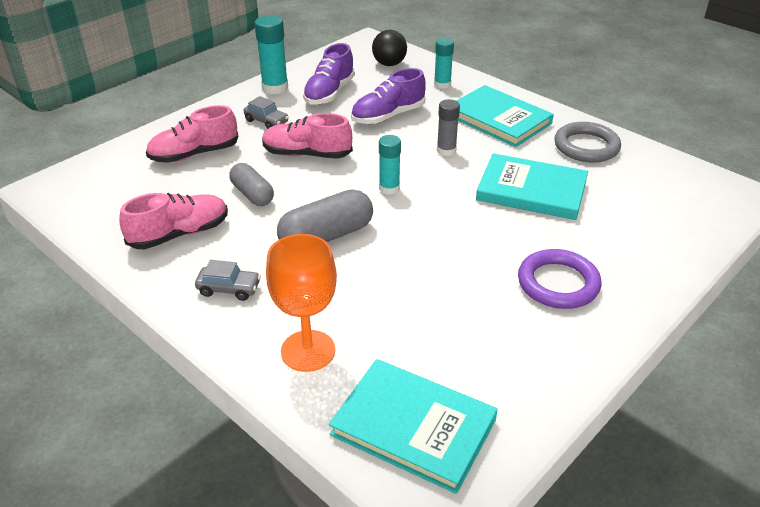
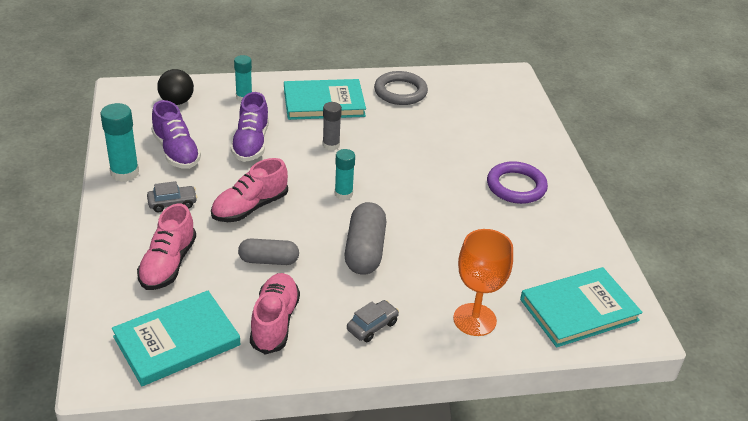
camera: 55 degrees left, 0 degrees up
(531, 191) = (419, 140): turquoise book -> turquoise book (177, 341)

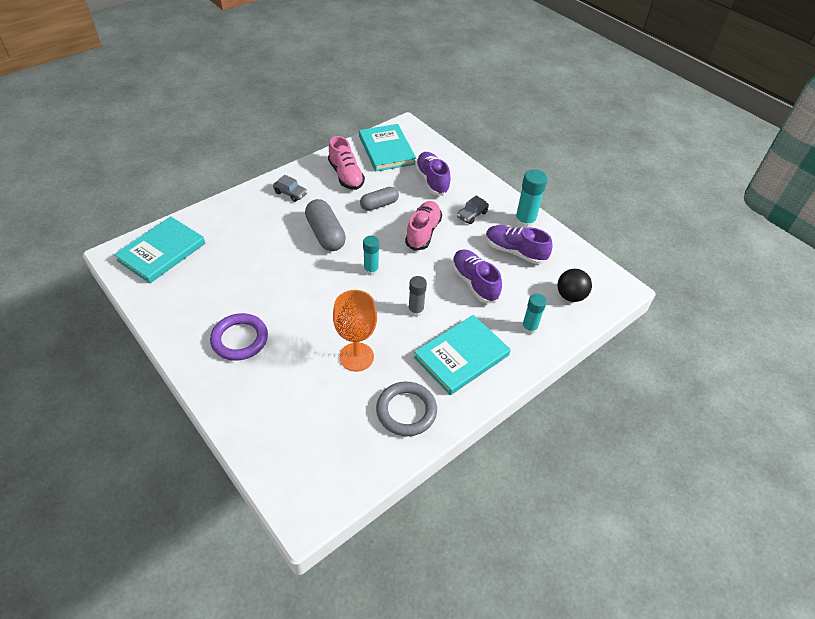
camera: 150 degrees right, 10 degrees up
(168, 264) = (432, 181): pink shoe -> purple shoe
(177, 341) = (386, 150): turquoise book -> turquoise book turned 45 degrees counterclockwise
(372, 326) = (290, 193): grey car -> grey car turned 75 degrees counterclockwise
(474, 319) = (230, 219): orange goblet -> orange goblet (356, 357)

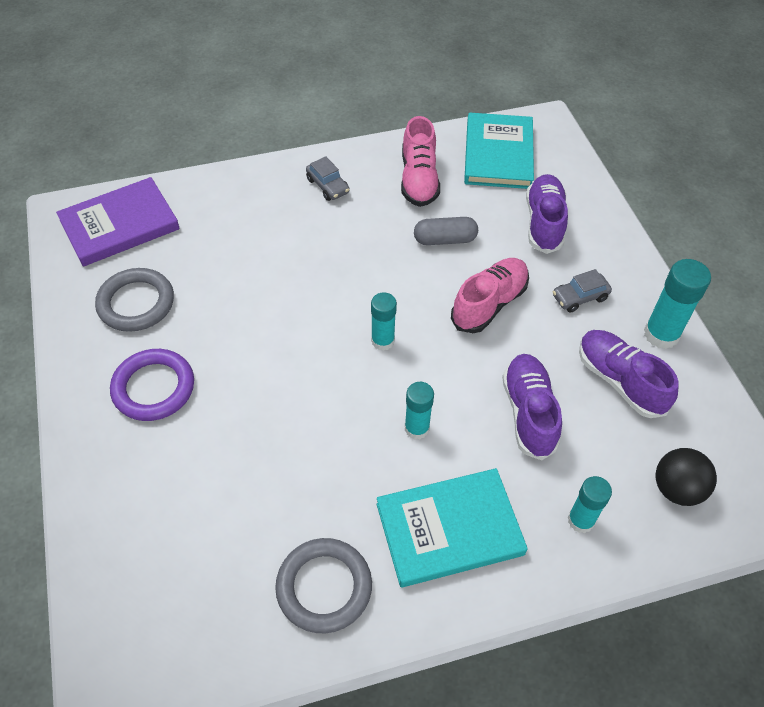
camera: 25 degrees right, 5 degrees up
(162, 252) = (120, 225): turquoise book -> purple book
(200, 294) = (136, 303): none -> grey ring
(325, 234) = (345, 264): grey capsule -> none
(356, 357) = (295, 472): orange goblet -> none
(416, 310) = (417, 428): grey glue stick -> turquoise glue stick

